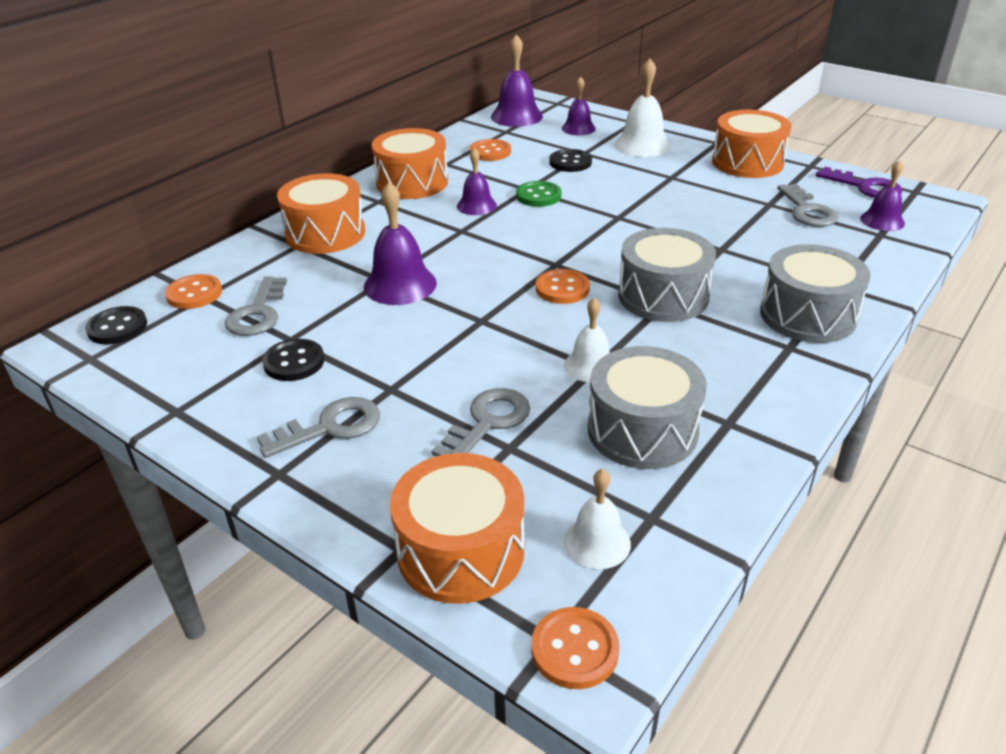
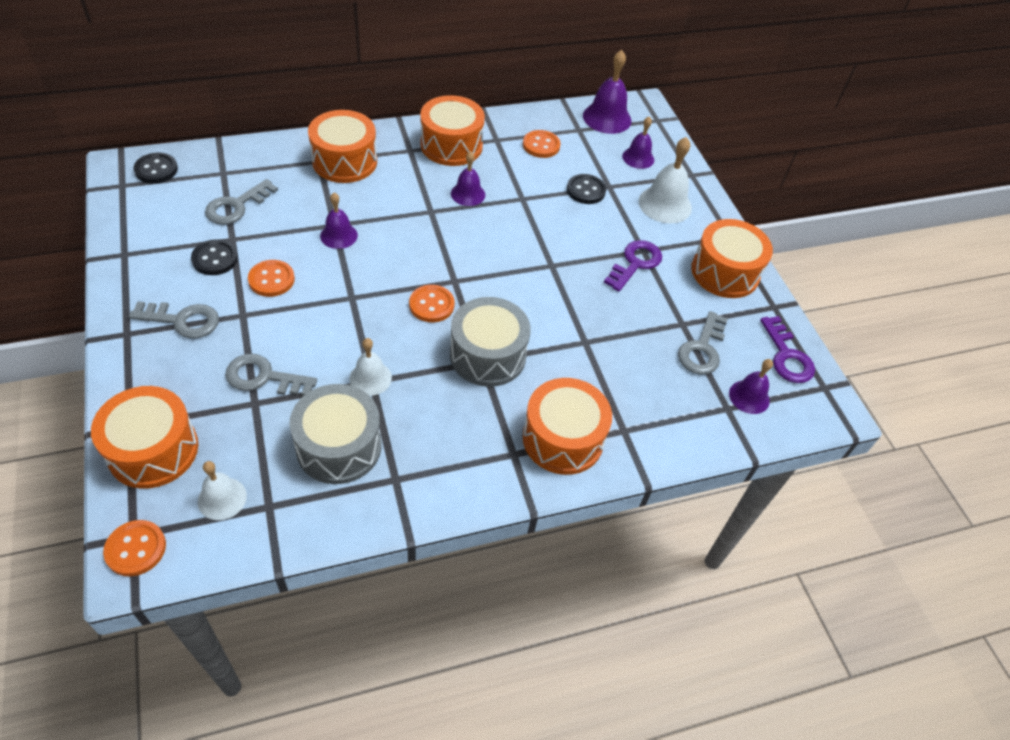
camera: 30 degrees right, 15 degrees up
(194, 294) = (220, 167): orange button -> orange button (271, 279)
(400, 284) = (339, 235): purple bell -> purple bell, size x0.63
(488, 422) = (263, 377): grey key -> grey key turned 150 degrees counterclockwise
(538, 196) = (521, 210): green button -> none
(678, 186) = (635, 263): none -> purple key
(807, 315) = (563, 438): grey drum -> orange drum

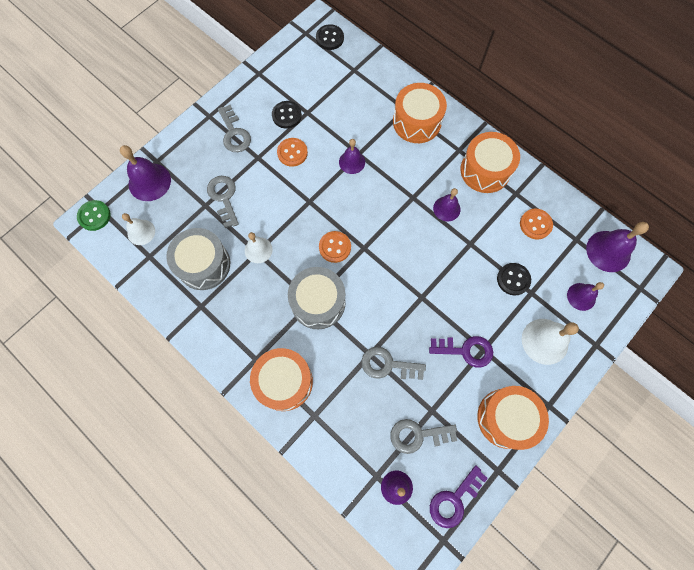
camera: 65 degrees right, 20 degrees up
(136, 549) = (94, 216): orange button -> green button
(153, 450) = (149, 182): orange drum -> purple bell
(236, 206) = (333, 96): grey key -> grey key (387, 365)

